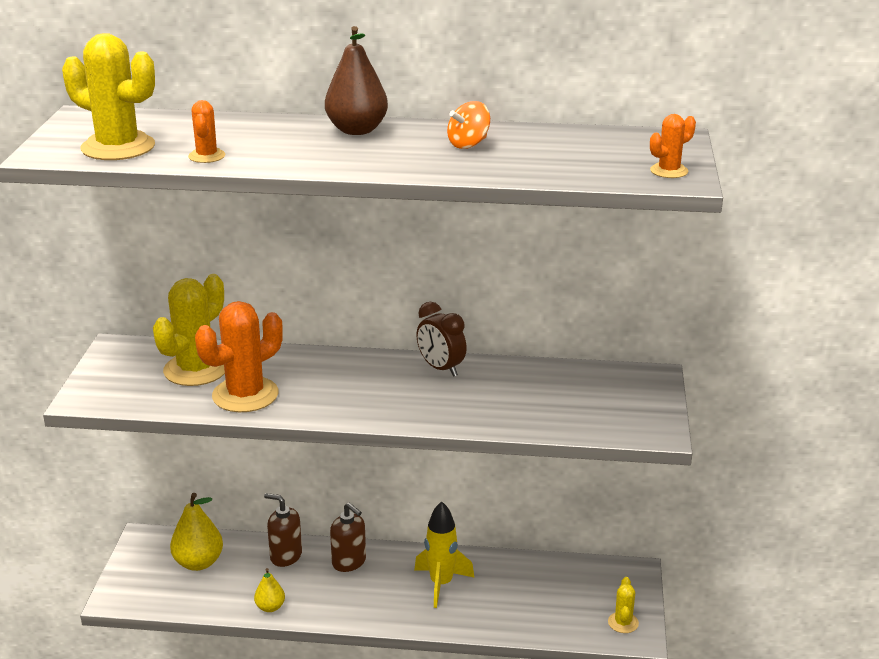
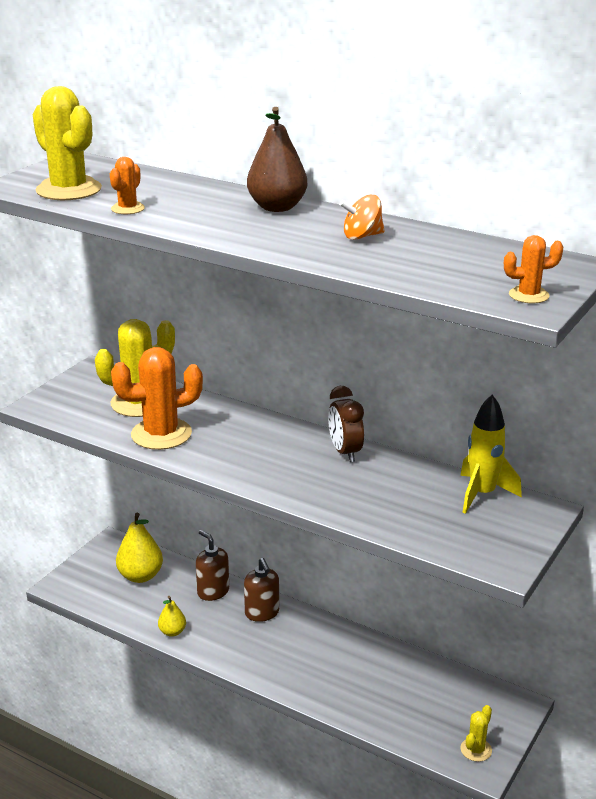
camera: 25 degrees right, 0 degrees up
(441, 584) = (329, 658): yellow rocket -> yellow rocket (482, 494)

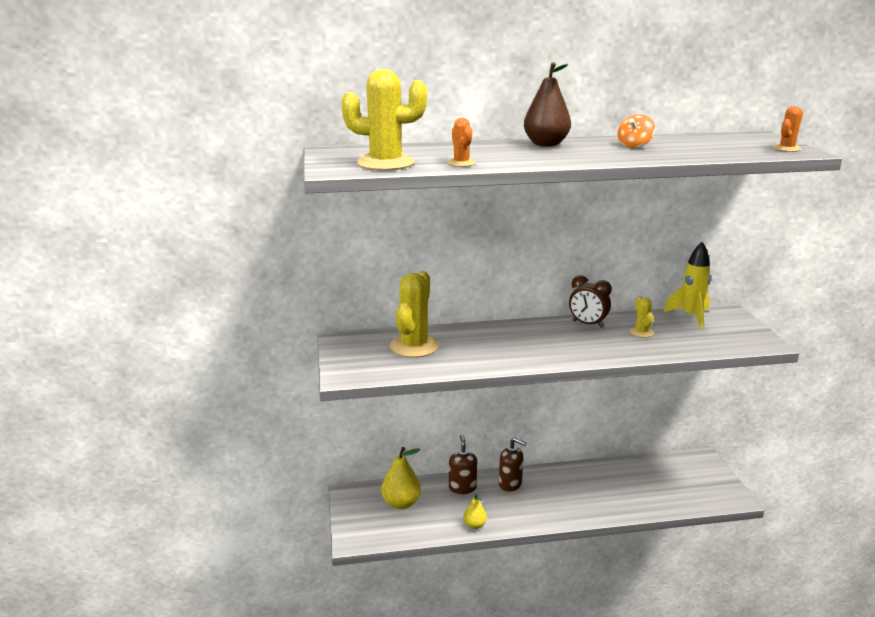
camera: 40 degrees left, 5 degrees down
(161, 434) = (466, 357): orange cactus -> none
(213, 591) = (462, 487): brown soap dispenser -> brown soap dispenser turned 75 degrees clockwise
(476, 750) = (720, 491): yellow cactus -> yellow cactus (641, 332)

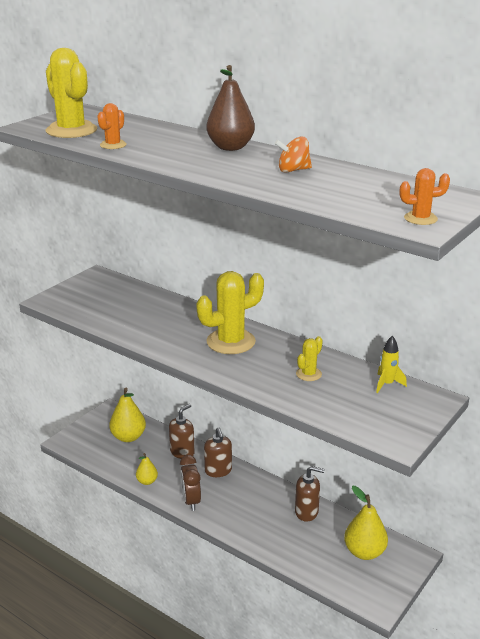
camera: 45 degrees right, 5 degrees up
(414, 346) = (127, 302): yellow cactus -> yellow cactus (231, 342)
(587, 324) = (281, 346): brown clock -> brown clock (191, 501)
(609, 473) = (306, 512): none -> brown soap dispenser
(679, 474) = (364, 552): none -> yellow pear
(690, 316) = (387, 384): yellow rocket -> yellow rocket, size x0.61

